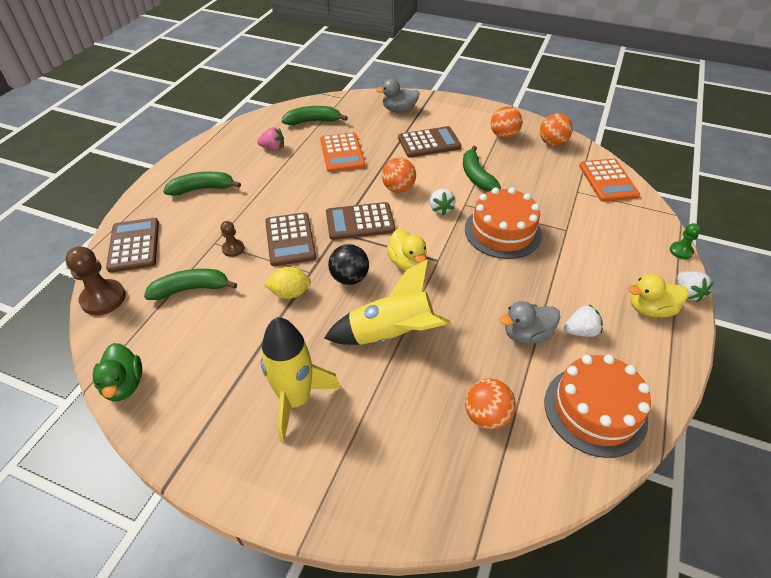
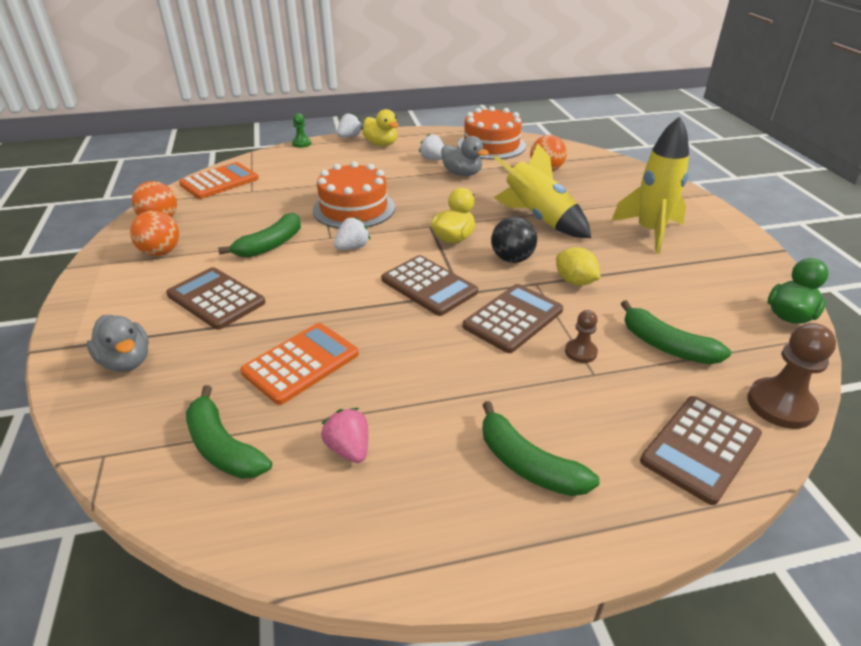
camera: 125 degrees left, 10 degrees down
(398, 189) = (342, 284): orange ball -> none

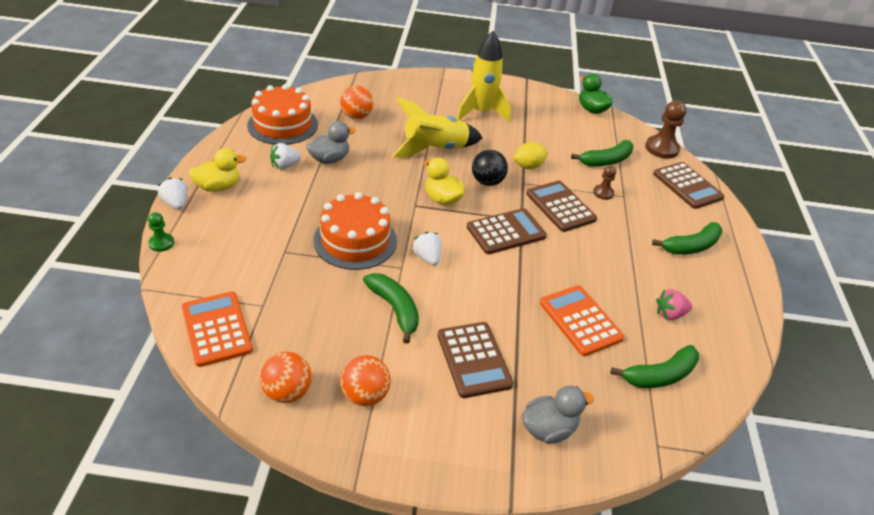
camera: 75 degrees left, 5 degrees up
(216, 299) = (474, 359): brown calculator -> brown calculator turned 75 degrees counterclockwise

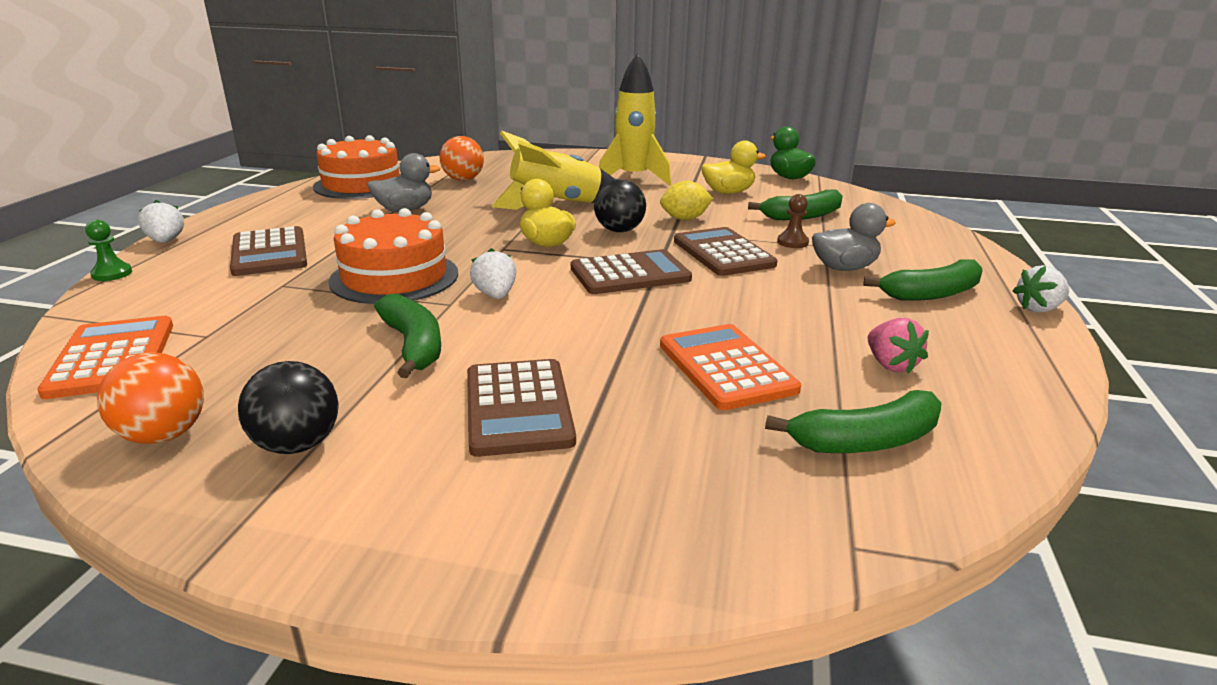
camera: 10 degrees right, 15 degrees down
(218, 187) = (236, 229): yellow duck -> yellow duck (728, 192)
(285, 165) = (340, 214): white strawberry -> white strawberry (1038, 309)
(365, 395) = (297, 445): orange ball -> black ball
(548, 429) = (625, 508): grey duck -> grey duck (844, 268)
(661, 148) = (888, 207): brown pawn -> none
(669, 314) = (890, 365): pink strawberry -> pink strawberry turned 105 degrees counterclockwise
(687, 186) = (926, 238): brown calculator -> brown calculator (270, 253)

